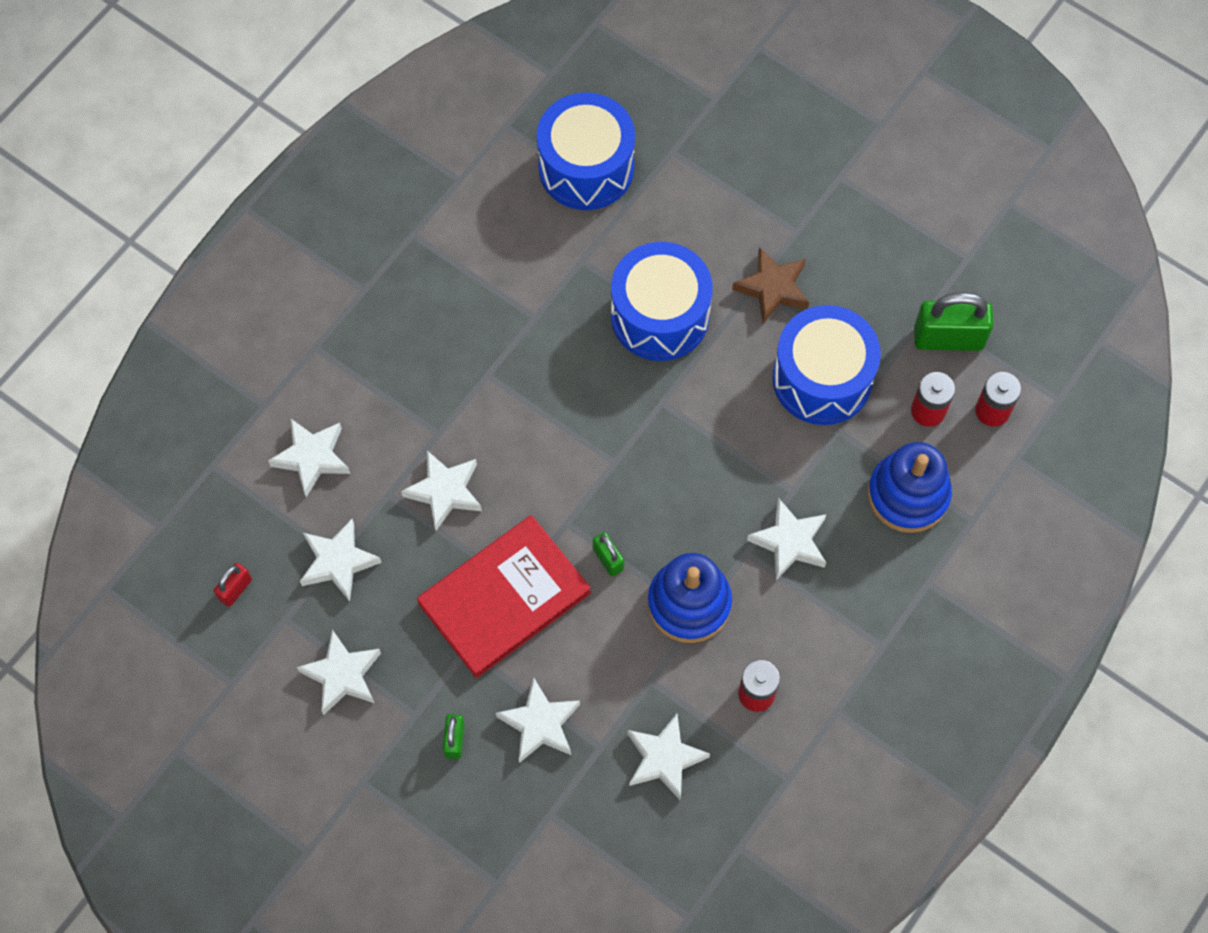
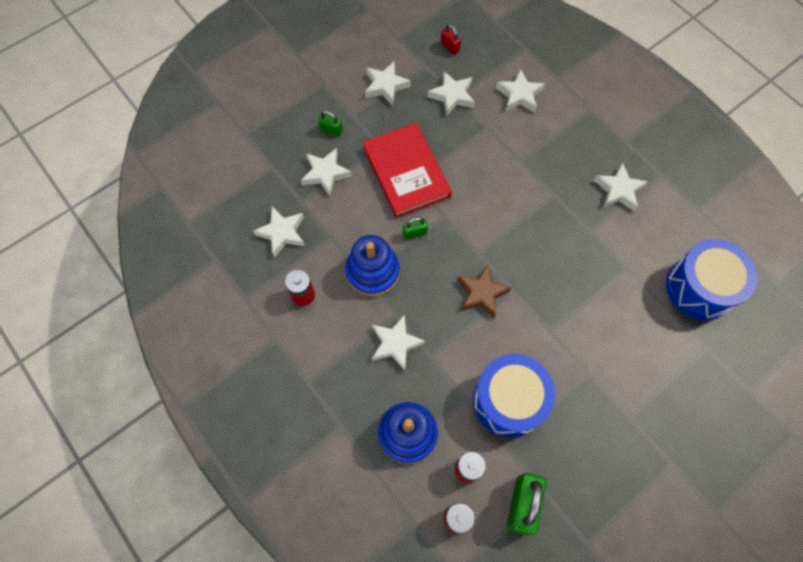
camera: 105 degrees right, 0 degrees up
(445, 491) = (481, 156): white star -> white star (619, 190)
(660, 315) = (577, 306): blue drum -> none
(773, 288) = (585, 387): brown star -> brown star (481, 293)

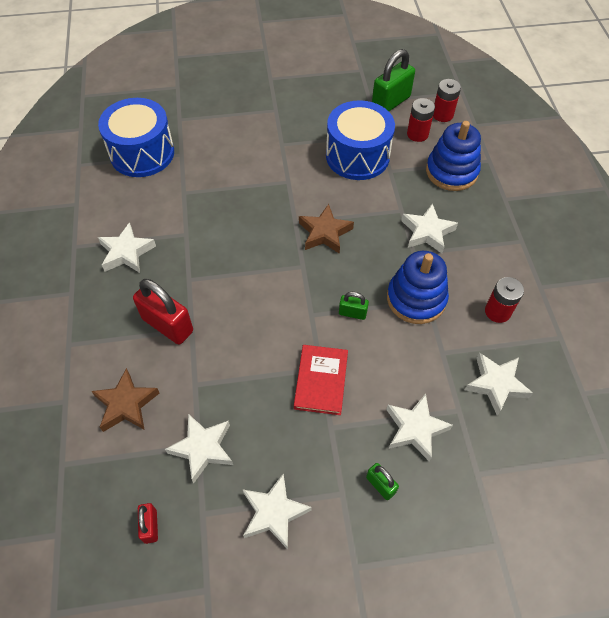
camera: 150 degrees left, 10 degrees down
(406, 172) = (321, 381): red book -> red book, size x0.61
(519, 95) = (126, 404): white star -> brown star
(538, 154) = (167, 325): none -> red padlock

